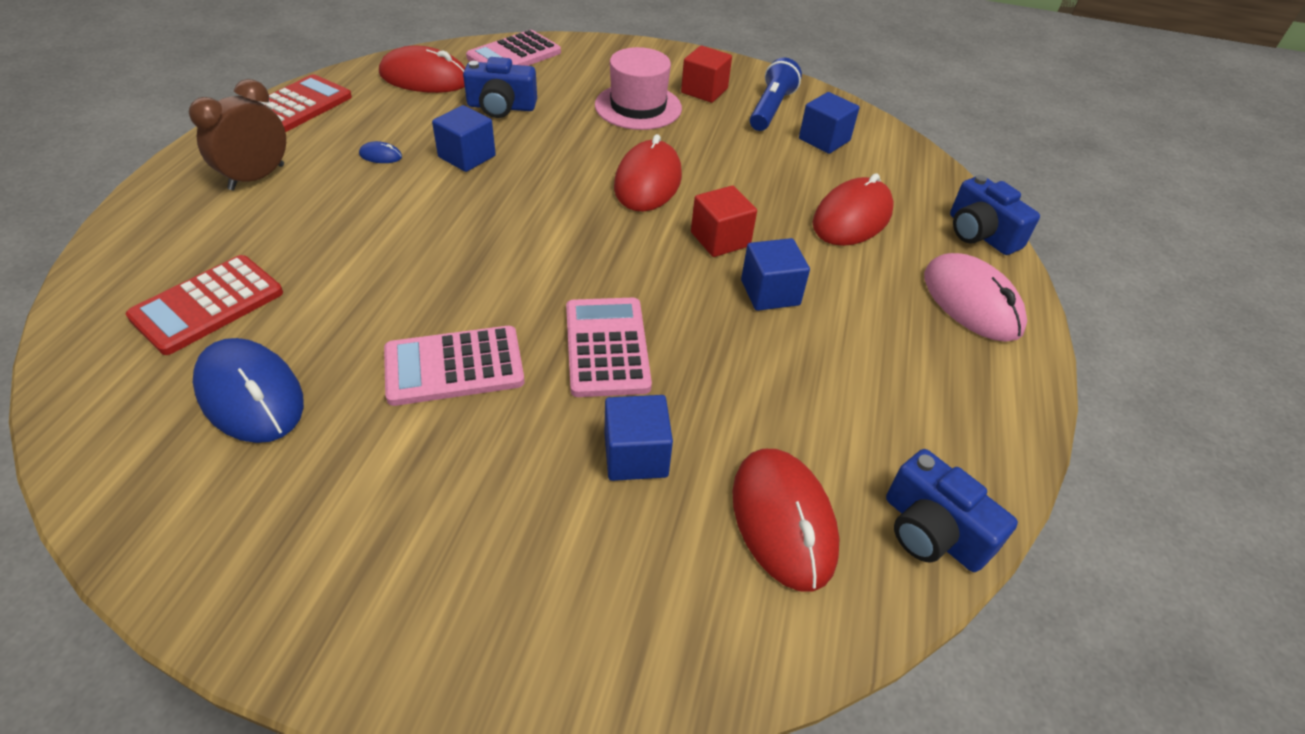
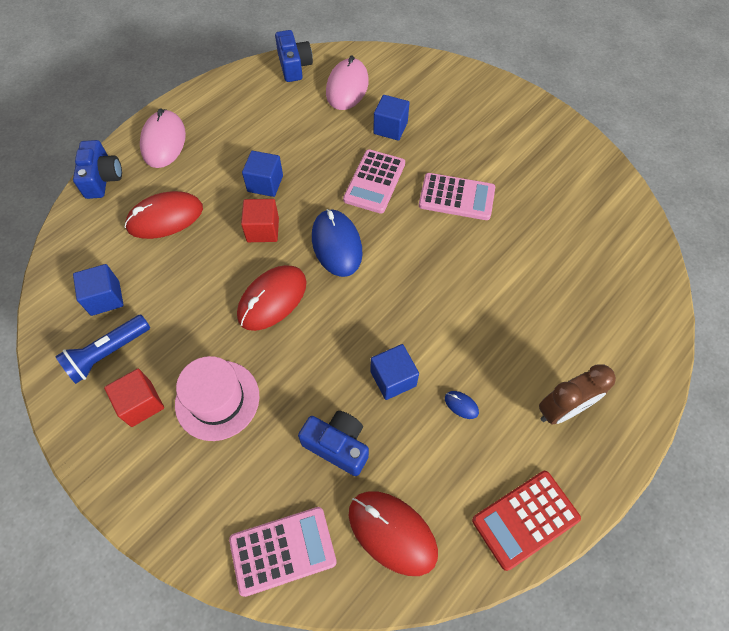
camera: 150 degrees left, 15 degrees up
(208, 305) = (588, 285): red calculator -> none
(250, 395) = (561, 215): blue mouse -> blue mouse (337, 244)
(783, 520) = (347, 87): red mouse -> pink mouse

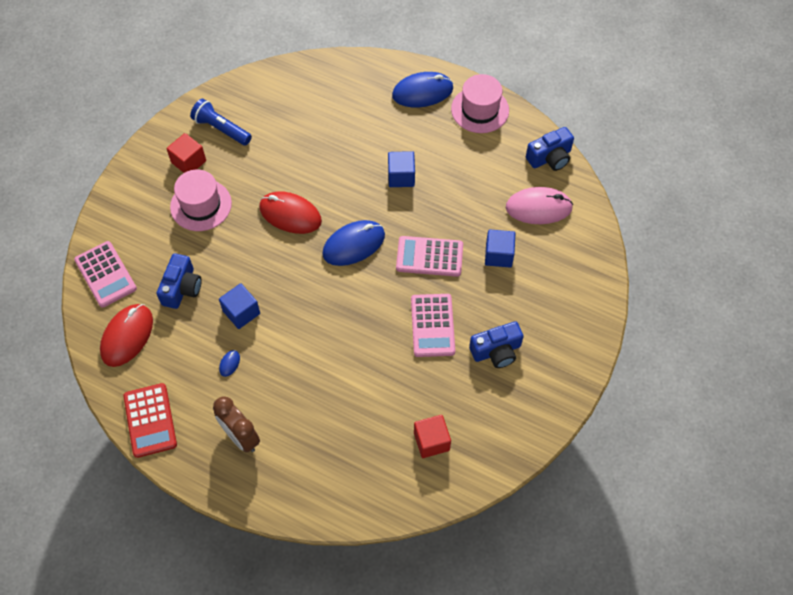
camera: 75 degrees right, 0 degrees up
(103, 179) = (371, 67): blue camera -> blue camera (496, 351)
(105, 298) = (264, 110): blue cube -> none
(164, 141) = (422, 92): pink mouse -> blue mouse
(165, 218) = (345, 121): red mouse -> none
(211, 102) = (480, 110): none -> pink hat
(263, 230) = (353, 189): red cube -> red cube (431, 441)
(525, 519) = (150, 420): red calculator -> red calculator turned 150 degrees counterclockwise

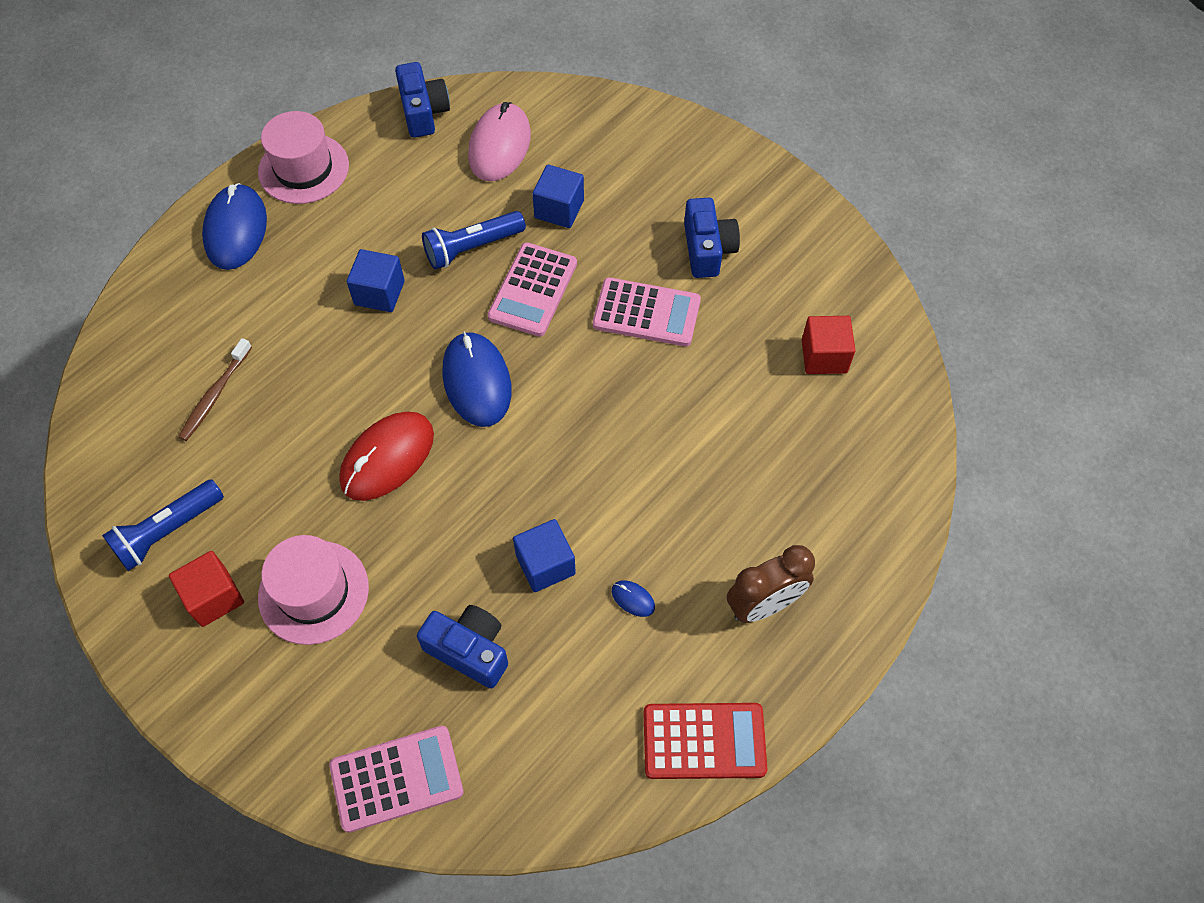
camera: 75 degrees left, 0 degrees up
(127, 336) = (535, 757): red mouse -> none
(308, 121) = (215, 395): none -> brown toothbrush
(450, 215) = (472, 248): none -> blue flashlight

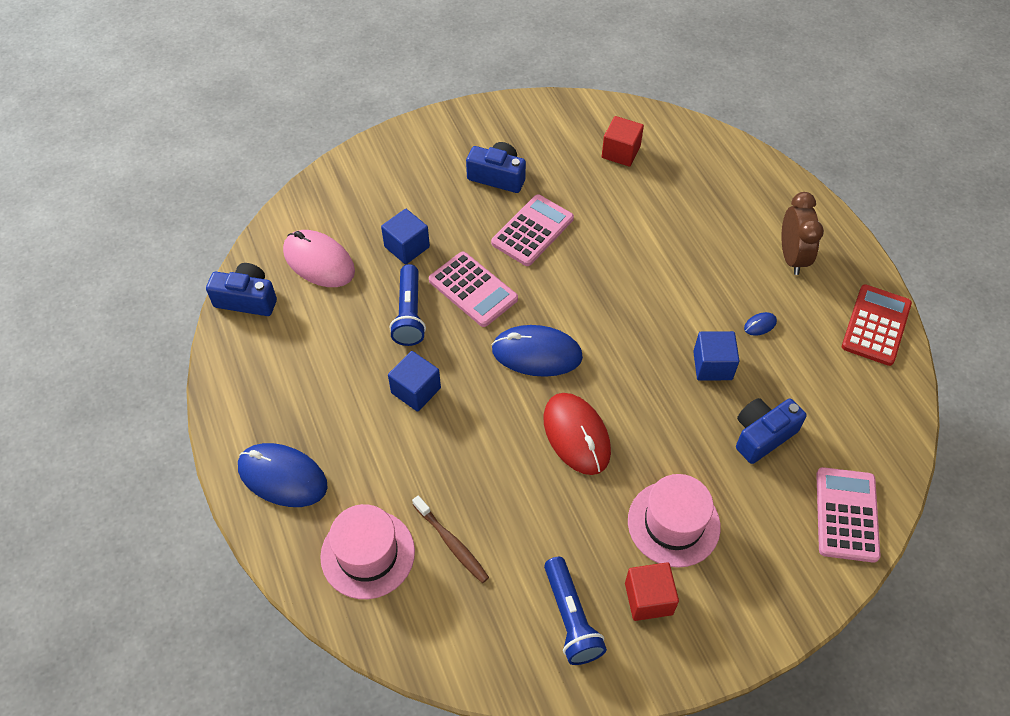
camera: 65 degrees left, 5 degrees down
(303, 168) = (248, 404): pink hat -> pink hat (367, 554)

